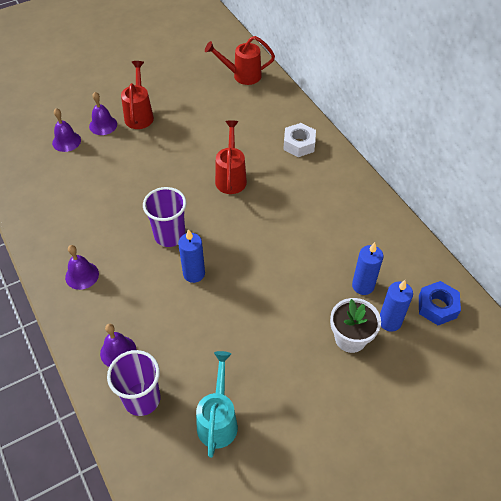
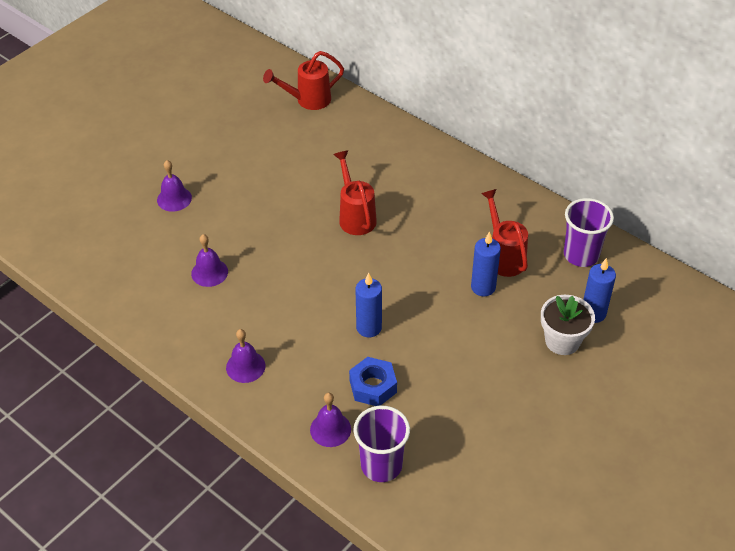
camera: 20 degrees left, 5 degrees down
(66, 141) = (140, 229): purple bell -> purple bell (209, 272)
(139, 115) = (211, 175): red watering can -> red watering can (503, 256)
(170, 235) = (320, 297): purple cup -> purple cup (581, 255)
(218, 420) = (470, 459): turquoise watering can -> none
(299, 144) = (412, 160): white nut -> none
(363, 286) = (550, 287): blue candle -> blue candle (483, 287)
(437, 307) = (632, 285): blue nut -> blue nut (373, 386)

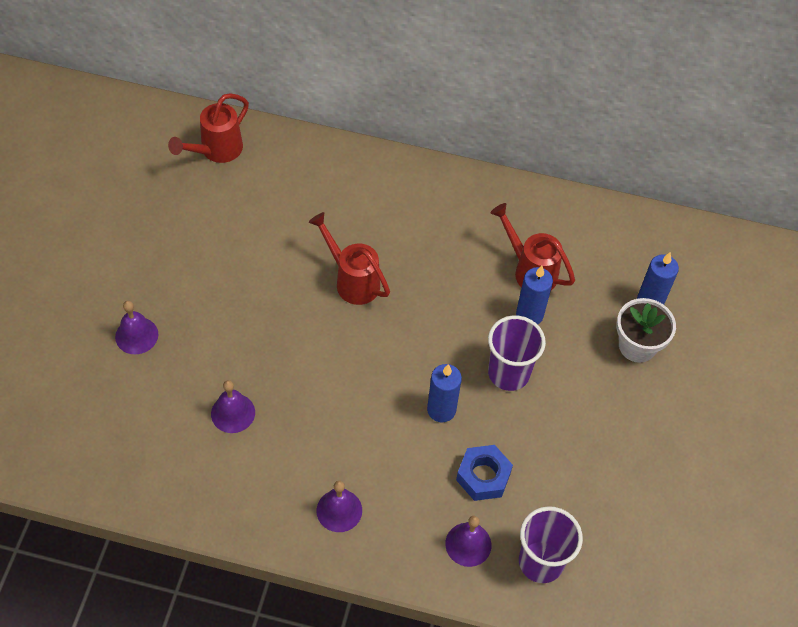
camera: 30 degrees left, 10 degrees up
(581, 255) = (604, 239): purple cup -> purple cup (508, 373)

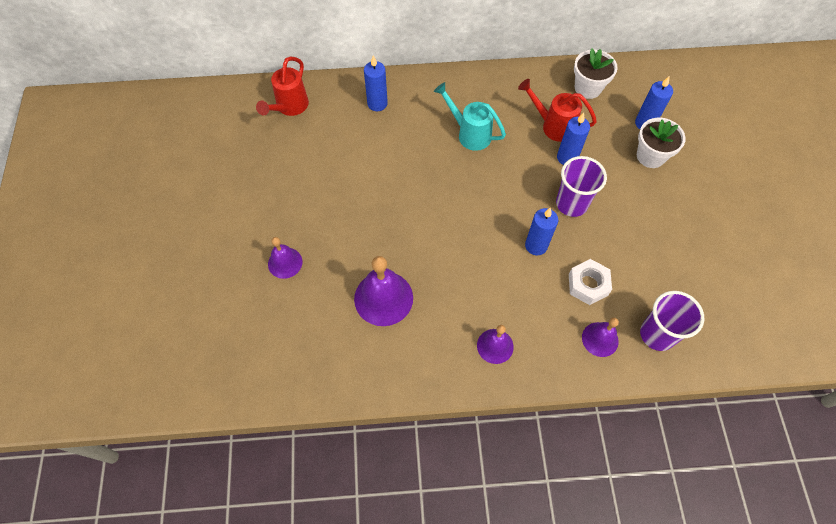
camera: 15 degrees left, 5 degrees up
(233, 413) = (383, 298): purple bell -> purple bell, size x1.67
(324, 177) = (377, 103): none -> blue candle
(352, 280) = (430, 171): red watering can -> none
(421, 248) = (469, 133): none -> turquoise watering can
(483, 476) = (588, 285): blue nut -> white nut
(597, 235) = (588, 88): none -> white flower pot

